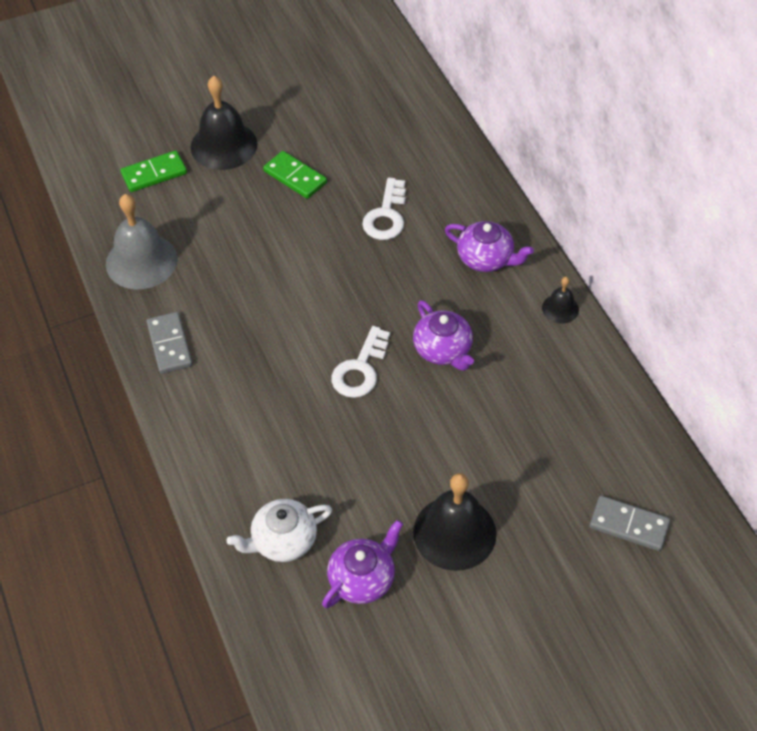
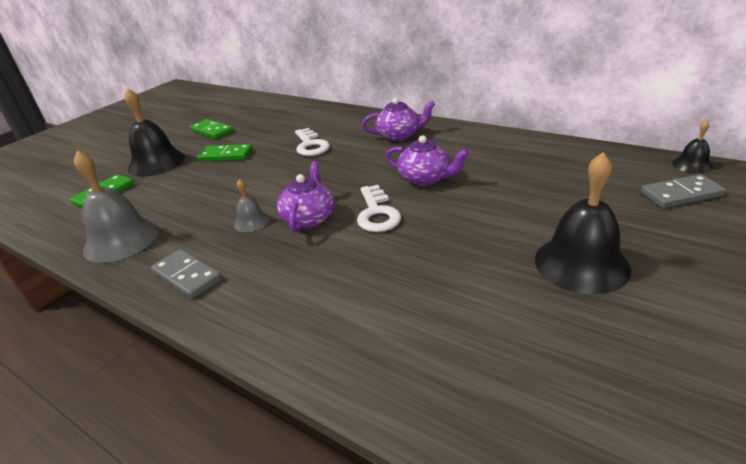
camera: 30 degrees left, 20 degrees down
(254, 307) = (251, 221): none -> grey bell
(283, 540) = (445, 359): white teapot -> none
(309, 112) = (212, 131): none -> green domino
(362, 578) = (559, 342): purple teapot -> purple teapot (309, 218)
(560, 308) = (473, 133): black bell -> black bell (692, 165)

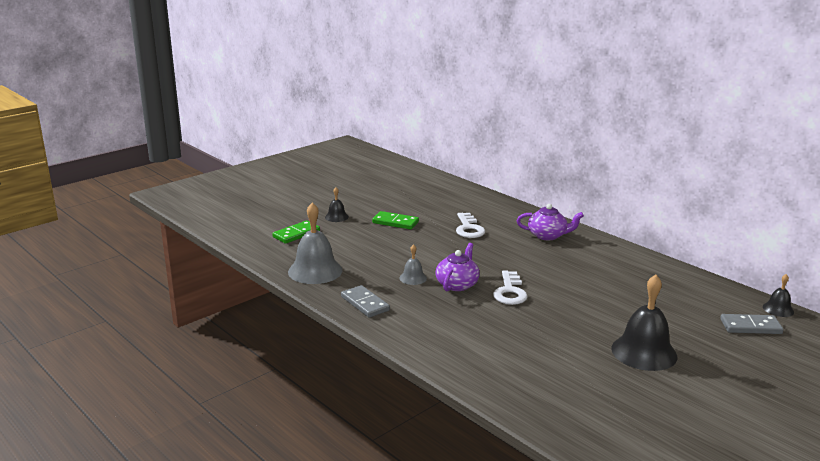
camera: 10 degrees right, 10 degrees down
(156, 163) = (336, 217): black bell -> black bell, size x0.50
(212, 131) = (383, 198): green domino -> none
(425, 178) = (557, 275): purple teapot -> none

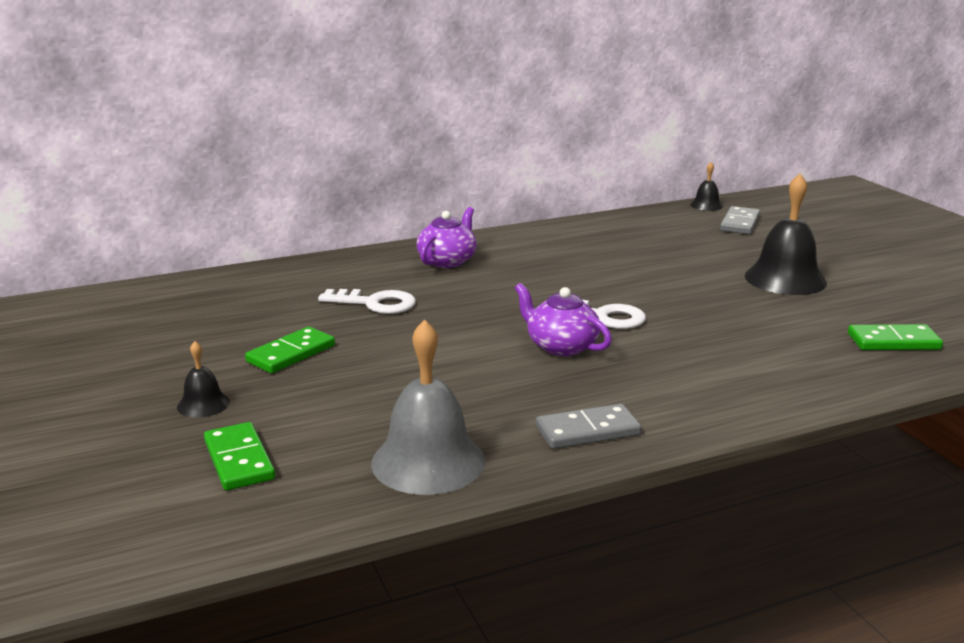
camera: 70 degrees left, 0 degrees up
(413, 278) = (518, 375): grey bell -> none
(564, 400) = (893, 342): none -> green domino

